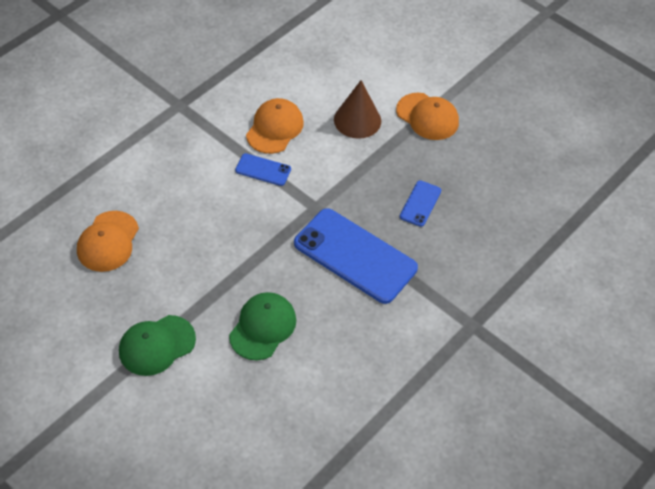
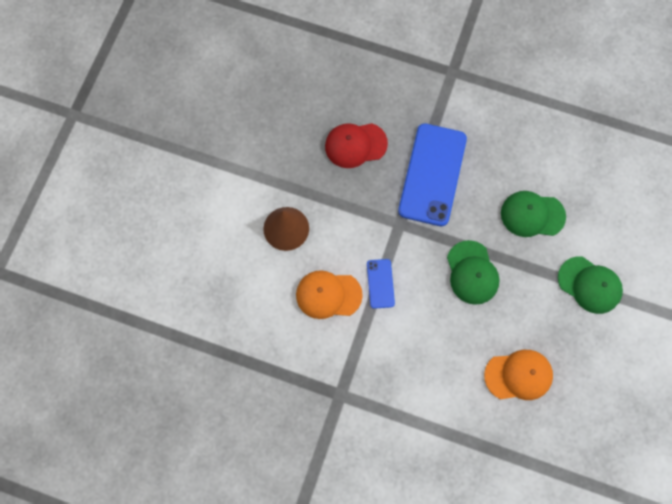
camera: 110 degrees left, 20 degrees up
(231, 246) = (472, 272): none -> green cap
(420, 203) = (355, 145): blue phone -> red cap
(427, 116) = (255, 172): orange cap -> none

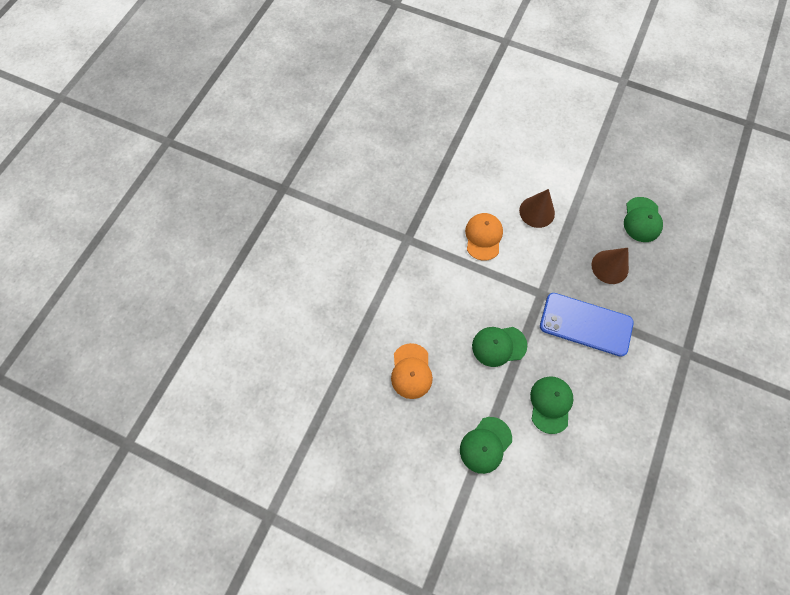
camera: 95 degrees right, 5 degrees down
(288, 105) = (642, 220): none -> green cap
(355, 145) = (610, 267): red cap -> brown cone
(380, 283) = (491, 274): blue phone -> none

